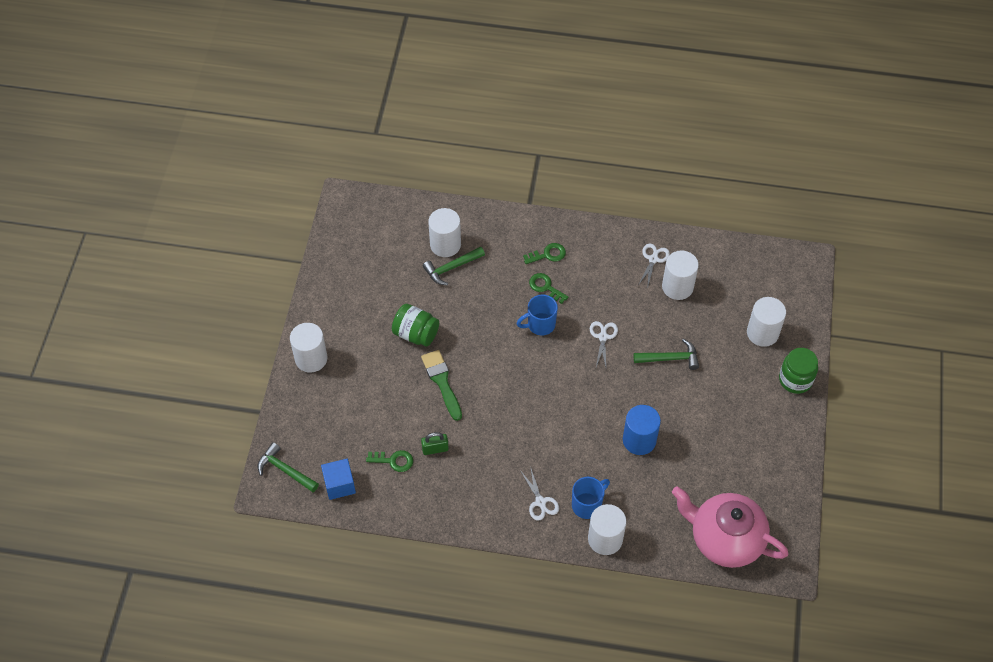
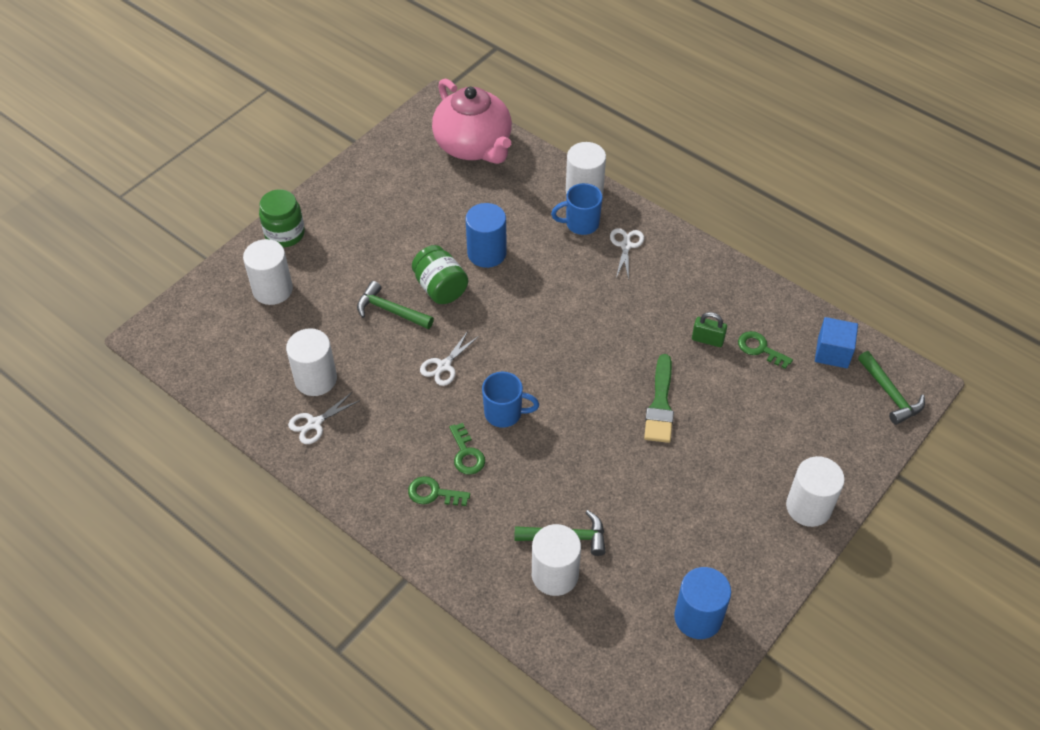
camera: 150 degrees left, 5 degrees down
(349, 261) = (698, 617): none -> blue cylinder
(416, 334) = (660, 474): green jar -> green jar (440, 288)

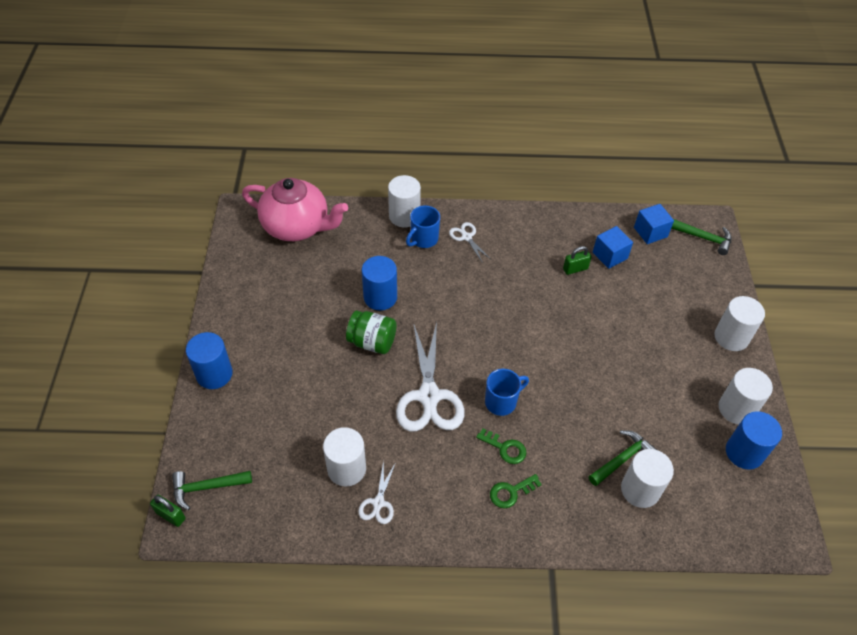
camera: 40 degrees left, 0 degrees up
(152, 324) = (171, 515): none -> green padlock
(272, 289) = (246, 423): white cylinder -> white cylinder (736, 409)
(285, 234) = (214, 374): green jar -> blue cylinder
(390, 310) = (352, 381): green hammer -> green hammer (207, 487)
(444, 366) = (429, 396): white scissors -> white scissors, size x2.09
(660, 404) = (589, 329): green brush -> none
(760, 349) = (610, 255): green key -> blue cube

